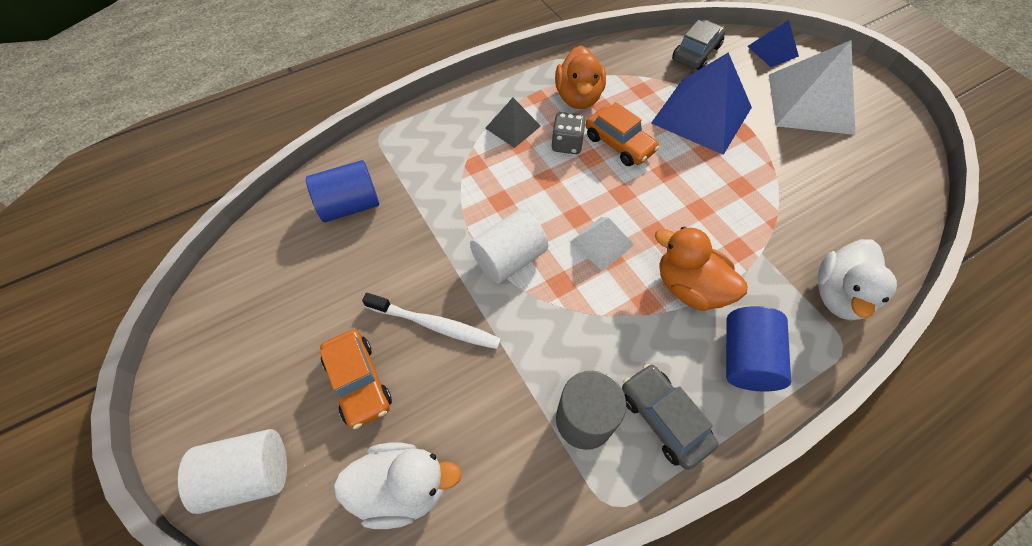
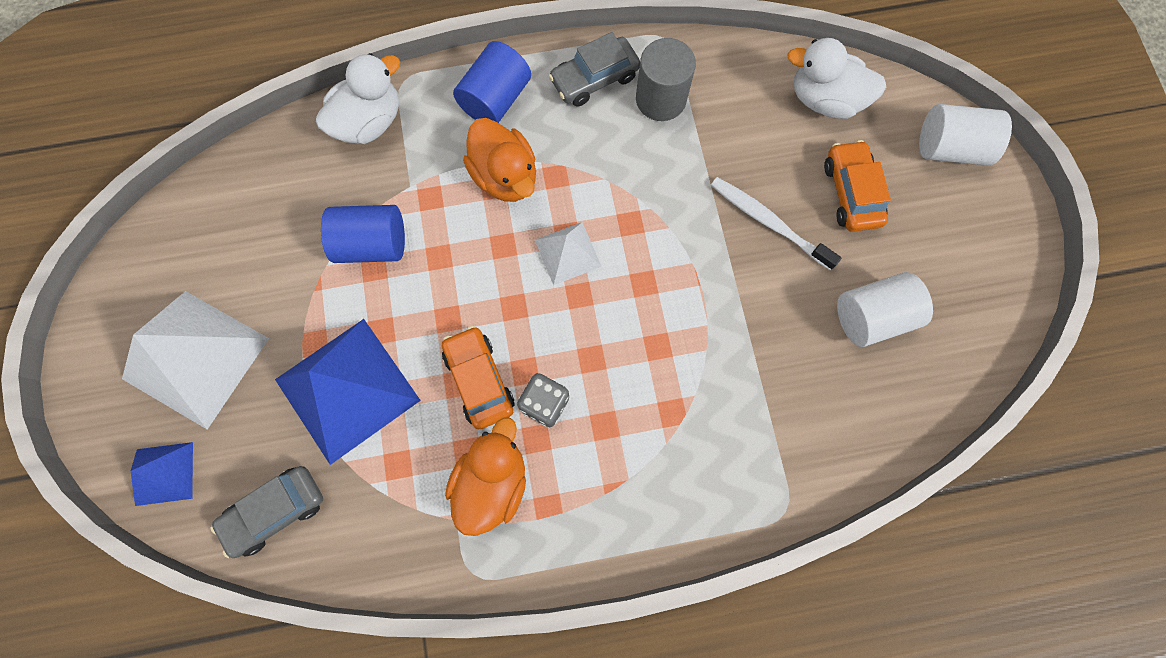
camera: 160 degrees left, 15 degrees up
(350, 205) = (838, 402): blue cylinder -> blue cylinder (372, 244)
(509, 259) = (673, 268): white cylinder -> white cylinder (872, 317)
(513, 127) = (602, 459): grey pyramid -> none
(663, 418) = (594, 79): grey car -> grey car turned 75 degrees clockwise

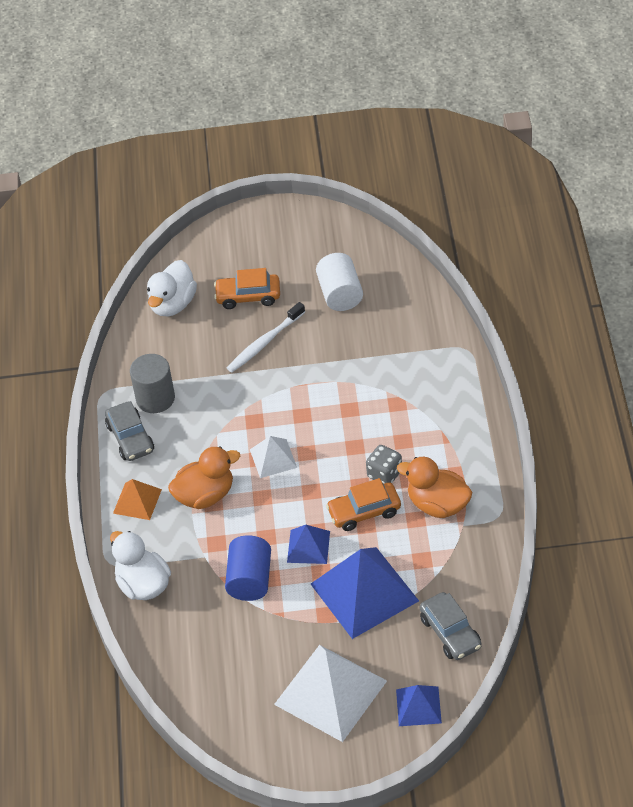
camera: 80 degrees left, 25 degrees down
(423, 311) = (308, 546): none -> blue pyramid
(495, 99) = (137, 501): blue cylinder -> orange pyramid
(949, 148) = (222, 241): white cylinder -> none

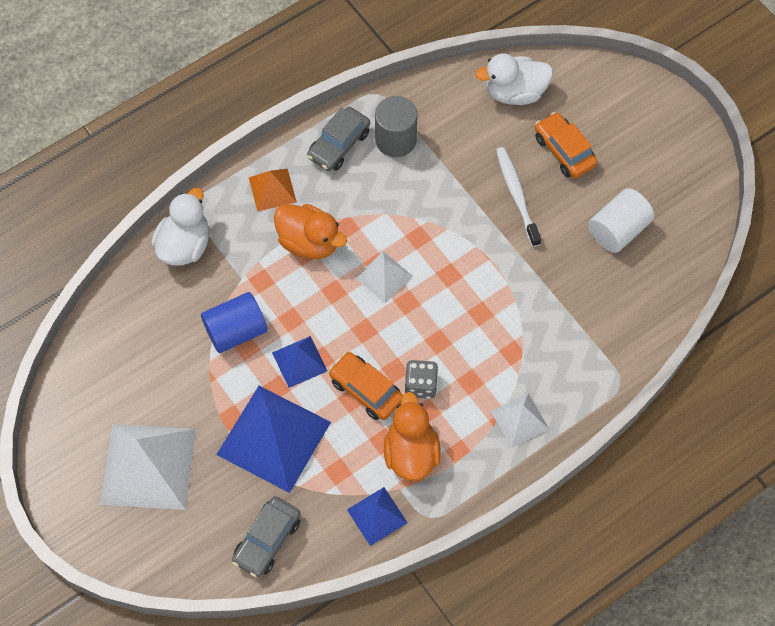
camera: 55 degrees right, 15 degrees up
(265, 342) = (517, 196): white toothbrush -> white toothbrush turned 60 degrees clockwise
(418, 706) = (171, 552): blue pyramid -> blue pyramid (377, 516)
(456, 423) = (520, 420): none -> white pyramid

